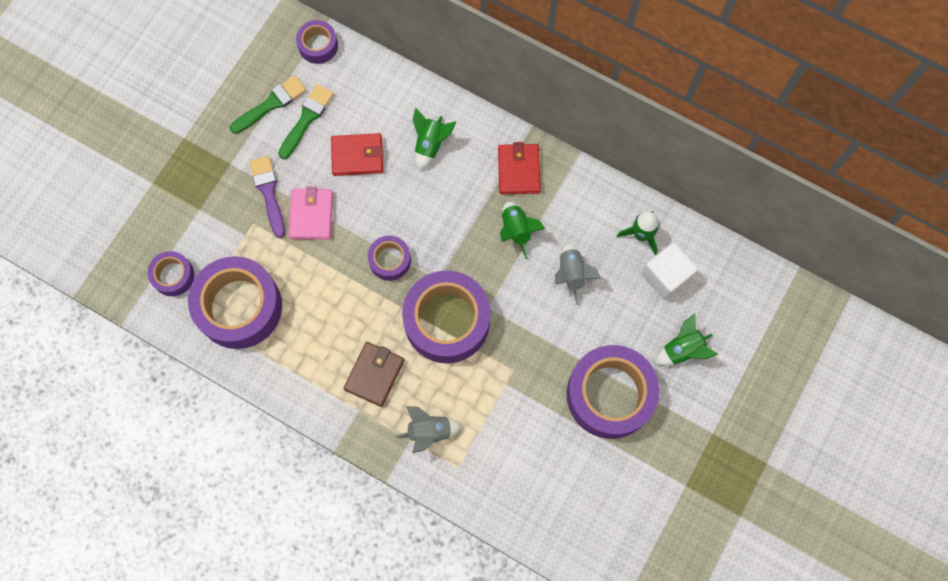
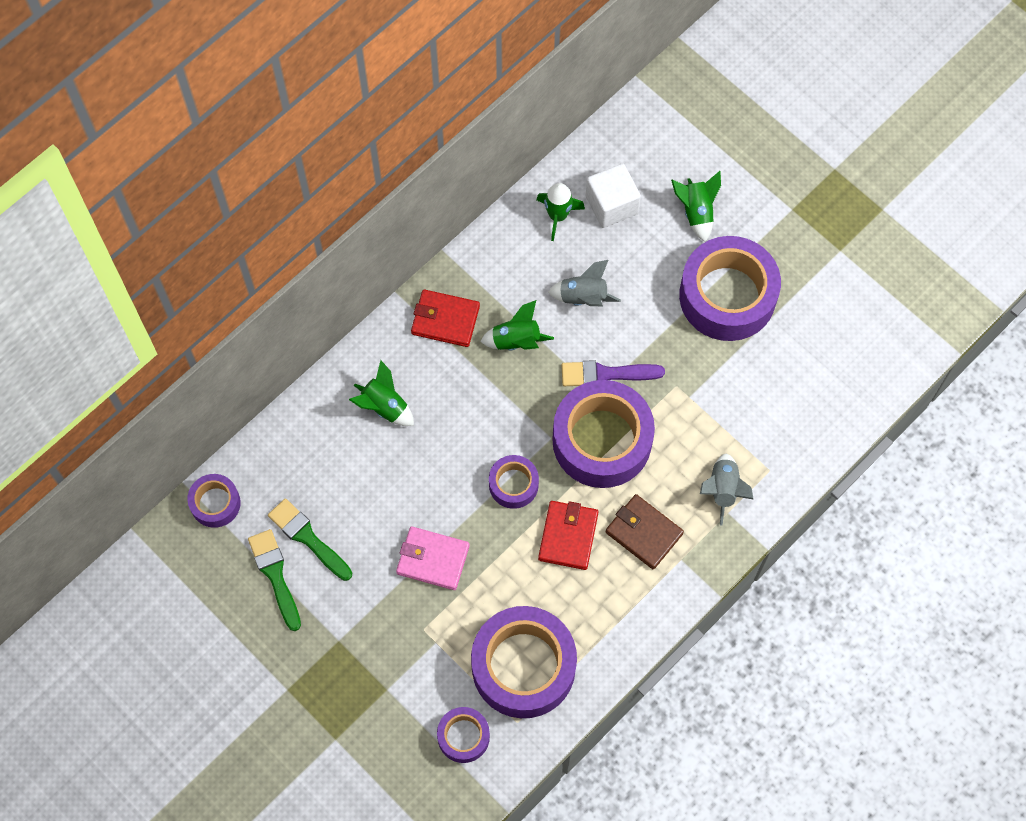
camera: 75 degrees left, 5 degrees down
(268, 192) = (389, 603): purple brush -> purple brush (606, 374)
(357, 156) = (374, 490): red wallet -> red wallet (568, 536)

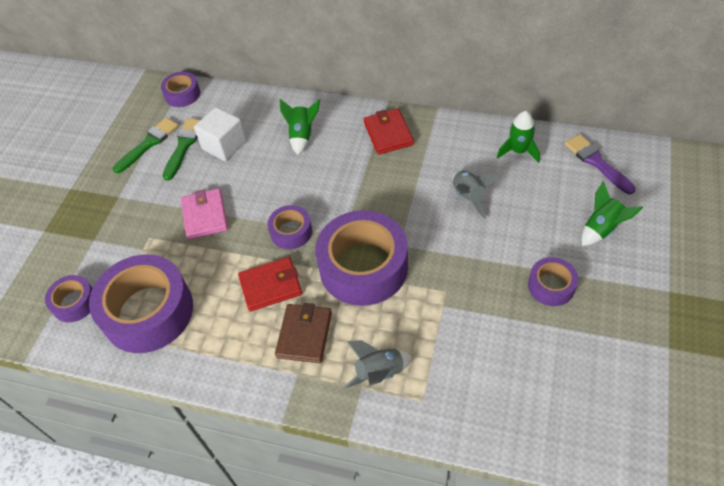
camera: 65 degrees right, 15 degrees down
(516, 341) = (403, 177): green rocket -> none
(606, 374) = (419, 241): purple brush -> purple brush (596, 162)
(611, 205) = (556, 176): white cube -> white cube (224, 145)
(727, 296) = (551, 286): purple tape -> purple tape, size x0.50

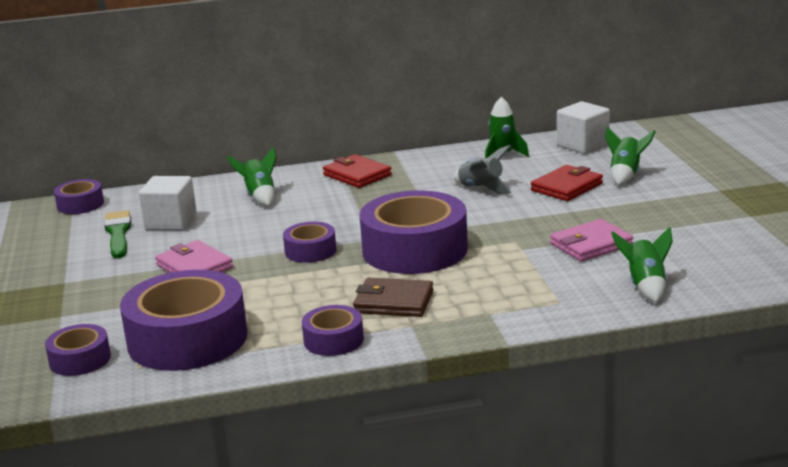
camera: 30 degrees left, 30 degrees down
(148, 144) = (69, 242): green brush -> none
(270, 286) = (322, 286): red wallet -> red wallet (567, 187)
(304, 335) = (393, 302): brown wallet -> brown wallet turned 60 degrees counterclockwise
(379, 373) = (499, 300): grey rocket -> none
(501, 327) = (591, 245): none -> pink wallet
(503, 413) = (645, 286): none -> green rocket
(551, 286) = (613, 213): purple tape -> purple tape (333, 340)
(596, 162) = (582, 145): purple brush -> white cube

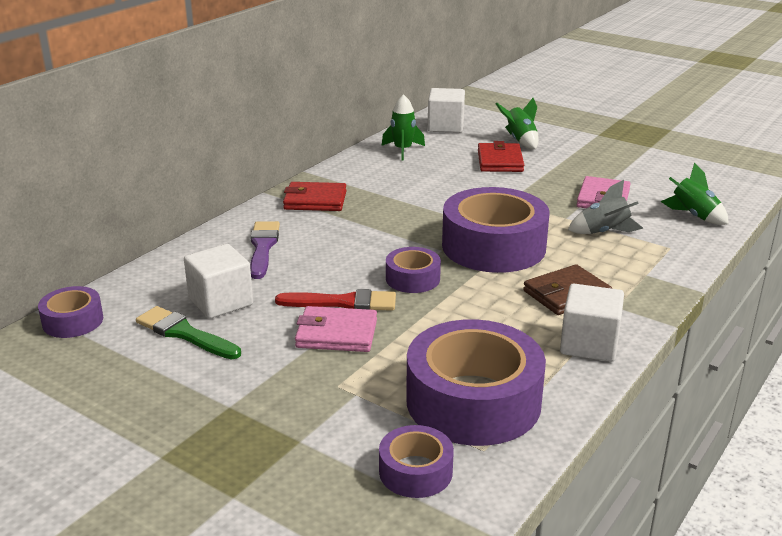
camera: 45 degrees left, 5 degrees up
(236, 249) = (343, 303): none -> red brush
(260, 196) = (263, 247): green rocket -> purple brush
(333, 340) = (589, 344): purple tape -> white cube
(481, 188) = (441, 181): grey rocket -> grey rocket (604, 232)

